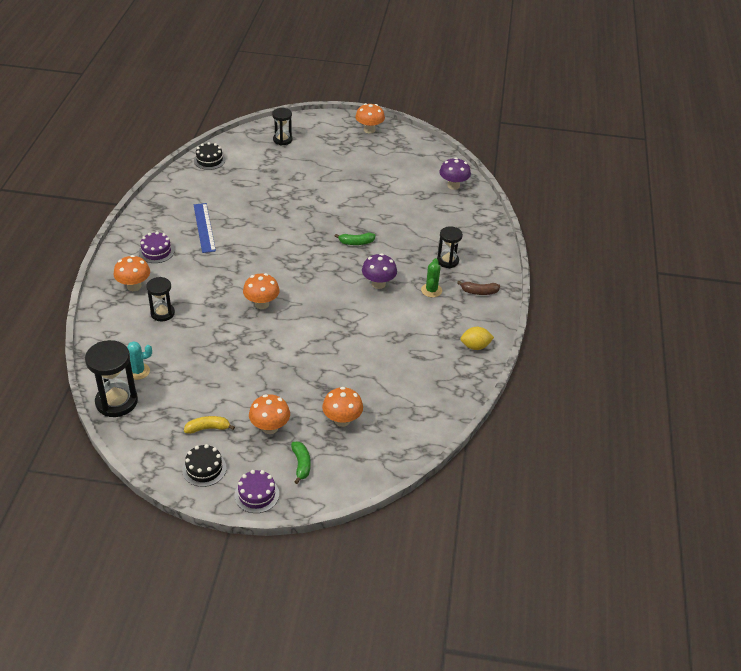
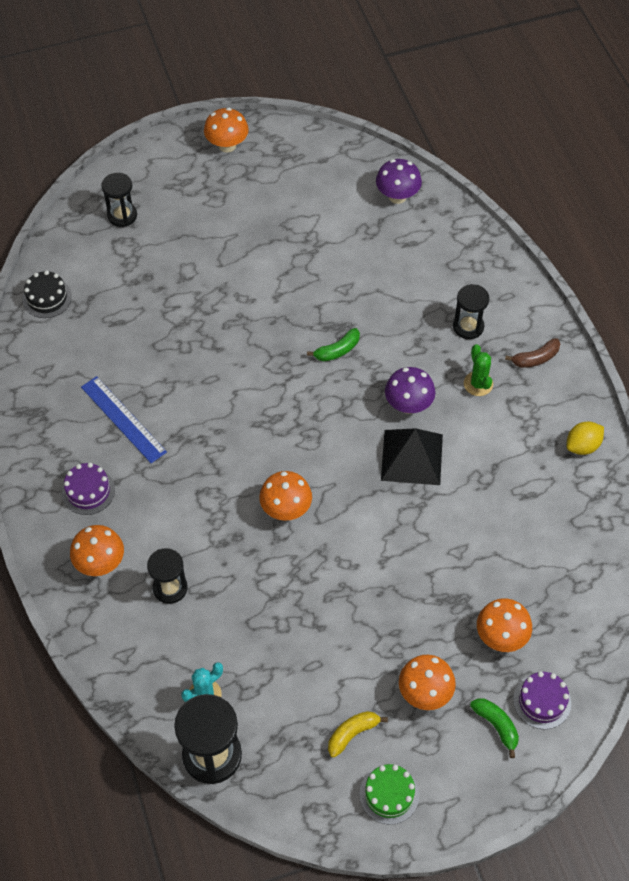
camera: 25 degrees left, 15 degrees up
(204, 469) = (389, 794): black cake -> green cake
(256, 494) = (474, 796): purple cake -> purple cake (542, 701)
(359, 309) = (411, 457): none -> black pyramid

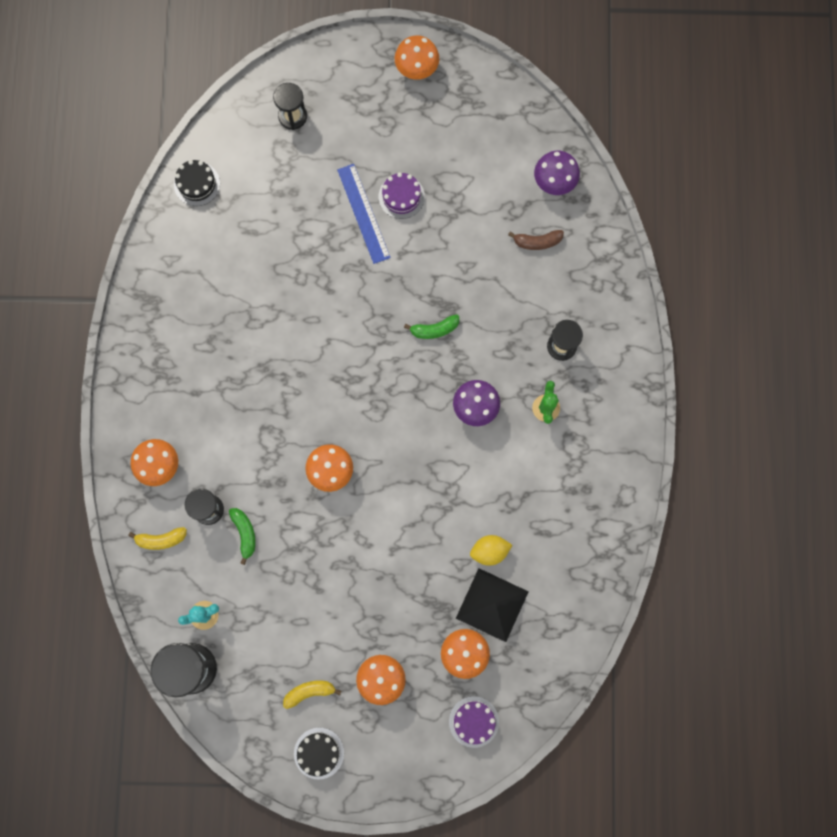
camera: 20 degrees right, 20 degrees up
(88, 491) = (171, 393): purple cake -> purple cake (401, 196)
(123, 419) = (223, 333): blue ruler -> blue ruler (363, 213)
(128, 635) = (161, 539): none -> yellow banana
(389, 794) = (319, 753): green cake -> black cake
(411, 457) = (457, 459): black pyramid -> black pyramid (492, 604)
(496, 726) = (428, 728): green banana -> green banana (244, 533)
(535, 358) = (608, 400): brown banana -> brown banana (537, 242)
(582, 446) = (611, 502): yellow lemon -> yellow lemon (489, 551)

